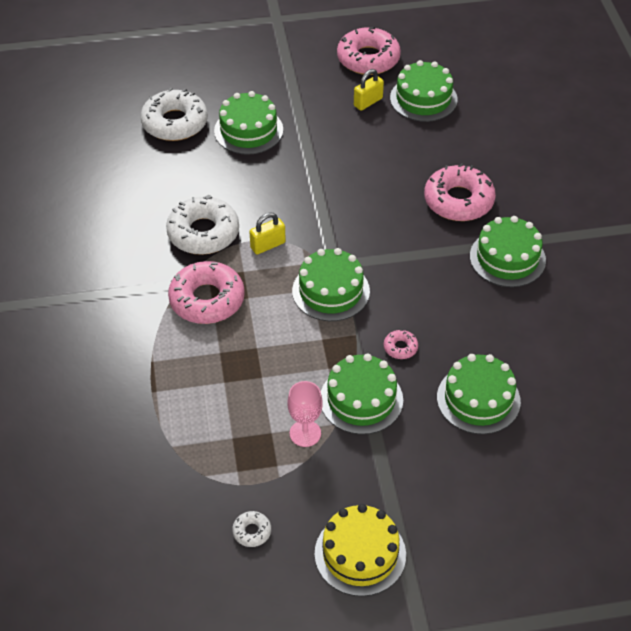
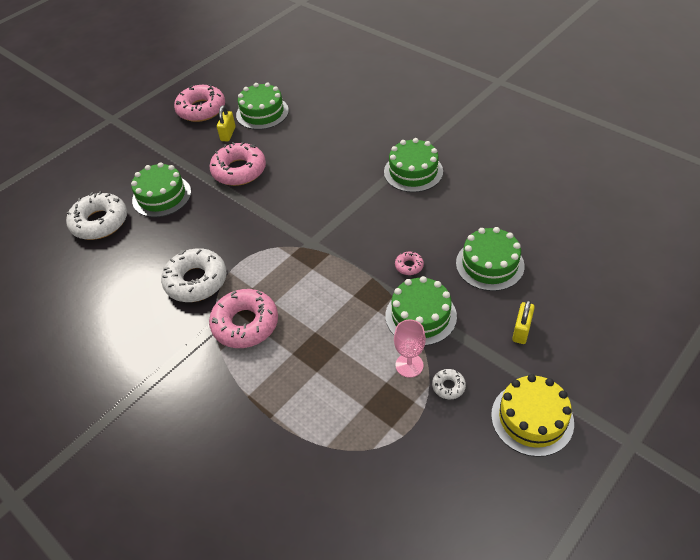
camera: 35 degrees left, 0 degrees up
(252, 532) = (447, 462): white donut -> white donut (448, 386)
(268, 245) = (252, 260): yellow padlock -> yellow padlock (521, 330)
(331, 291) = (326, 261): green cake -> none
(458, 201) = (348, 157): pink donut -> pink donut (239, 170)

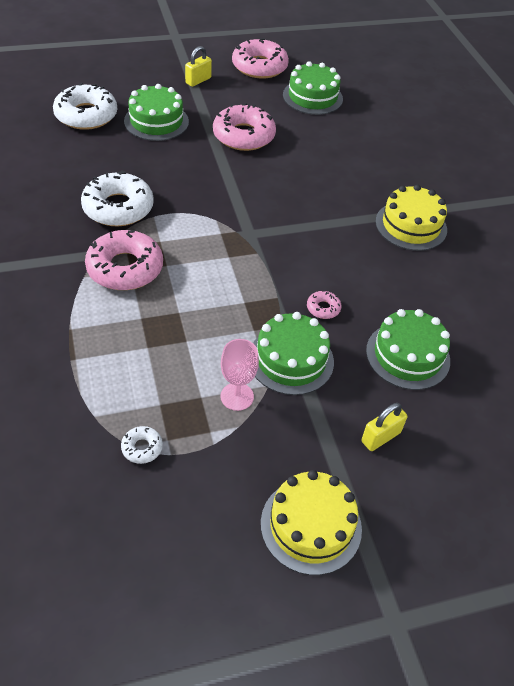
camera: 25 degrees right, 0 degrees up
(228, 134) = (263, 99): yellow padlock -> yellow padlock (198, 80)
(413, 172) = (411, 225): green cake -> yellow cake
(448, 386) = (256, 440): white donut -> white donut (142, 448)

